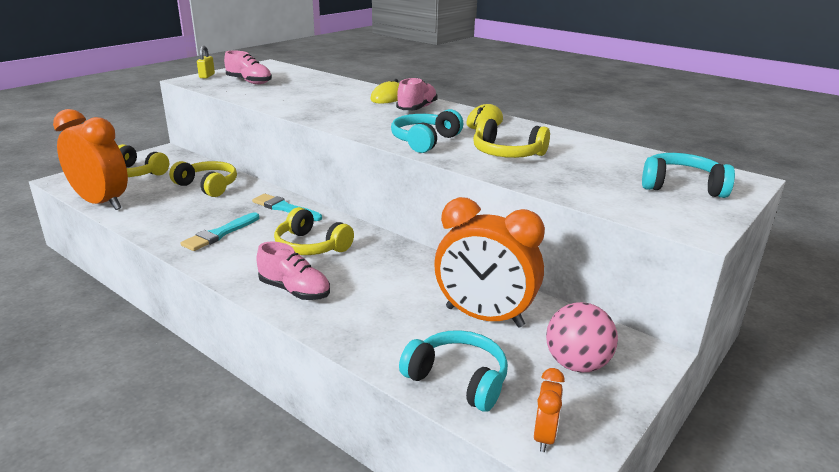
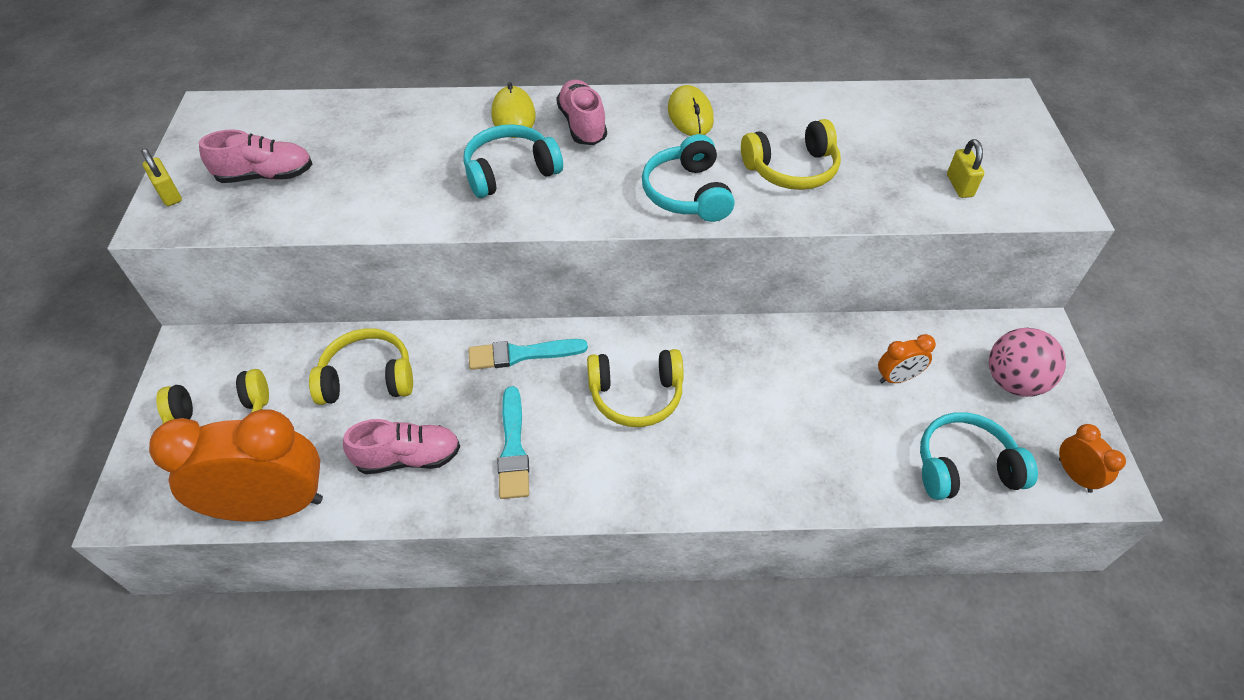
camera: 40 degrees left, 25 degrees up
(294, 291) = (710, 470): pink shoe -> pink shoe (408, 457)
(484, 317) = (897, 378): orange clock -> orange clock, size x0.44
(618, 195) = (959, 186): none -> yellow padlock
(681, 186) = (983, 139): turquoise headphones -> turquoise headphones (510, 172)

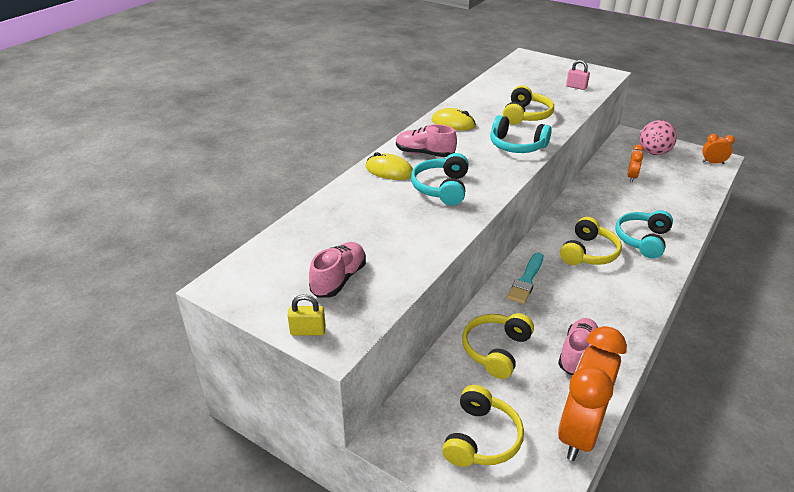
camera: 55 degrees left, 15 degrees down
(513, 448) = (597, 309): turquoise brush -> none
(959, 186) = (576, 87): yellow padlock -> pink padlock
(964, 467) = (694, 184): turquoise headphones -> turquoise headphones (642, 240)

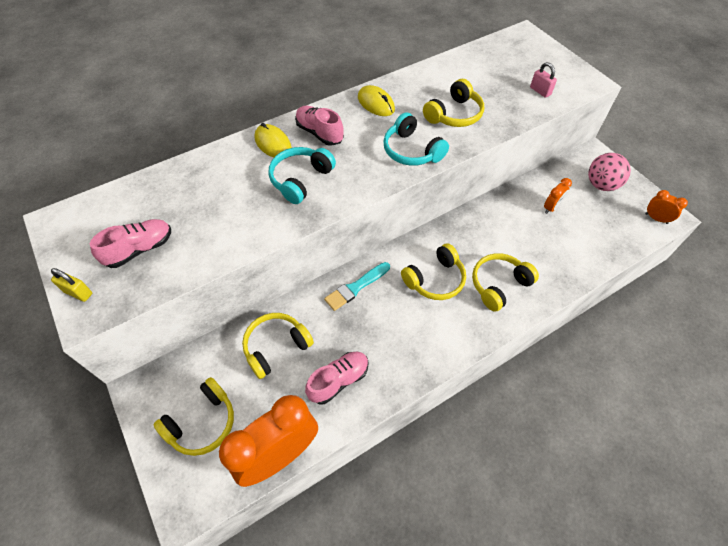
camera: 25 degrees right, 20 degrees up
(642, 240) = (499, 285): turquoise headphones -> yellow headphones

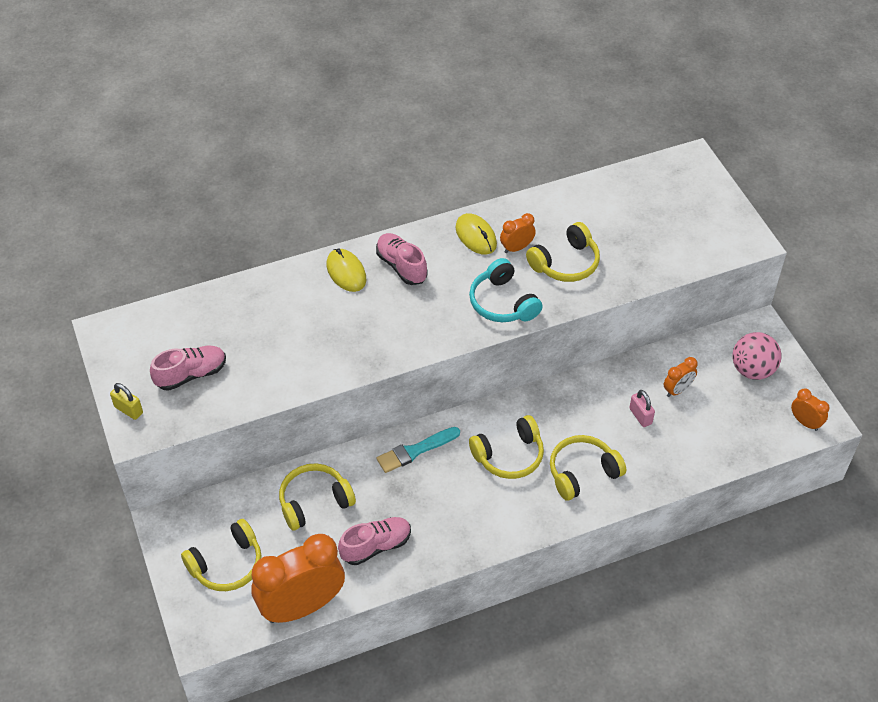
camera: 10 degrees right, 5 degrees down
(301, 179) = (370, 320): turquoise headphones -> none
(411, 108) = (516, 248): none -> orange clock
(540, 91) = (681, 245): pink padlock -> pink padlock (640, 416)

